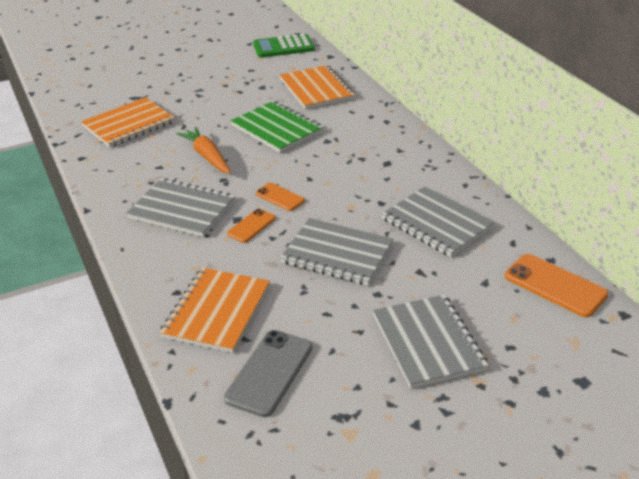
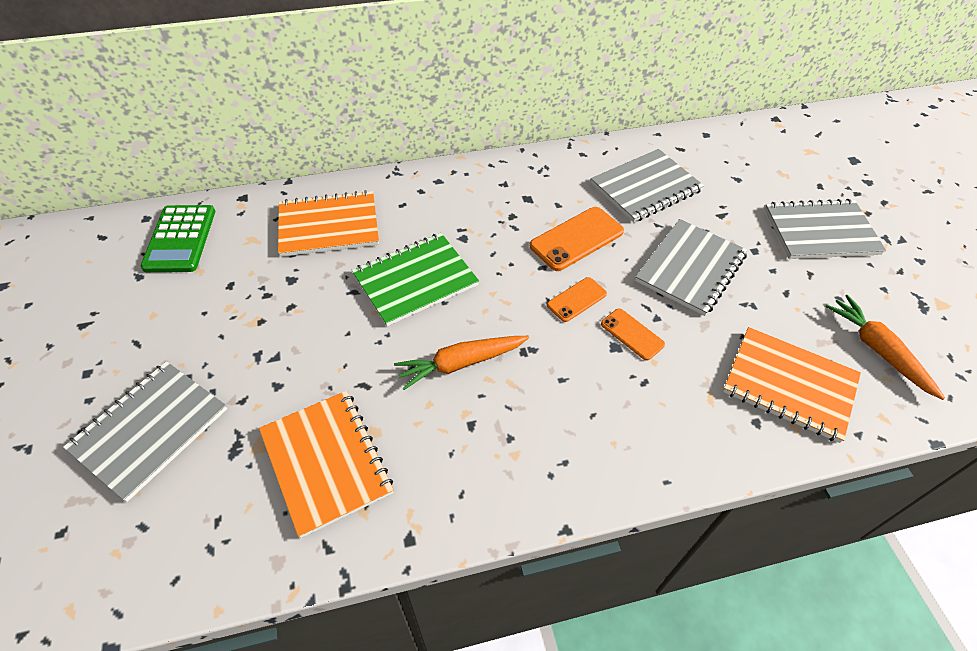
camera: 80 degrees left, 15 degrees up
(182, 209) = (586, 404): grey notebook -> grey notebook (150, 429)
(269, 373) = (878, 350): grey phone -> orange carrot
(555, 285) = (741, 141): orange phone -> orange phone (576, 239)

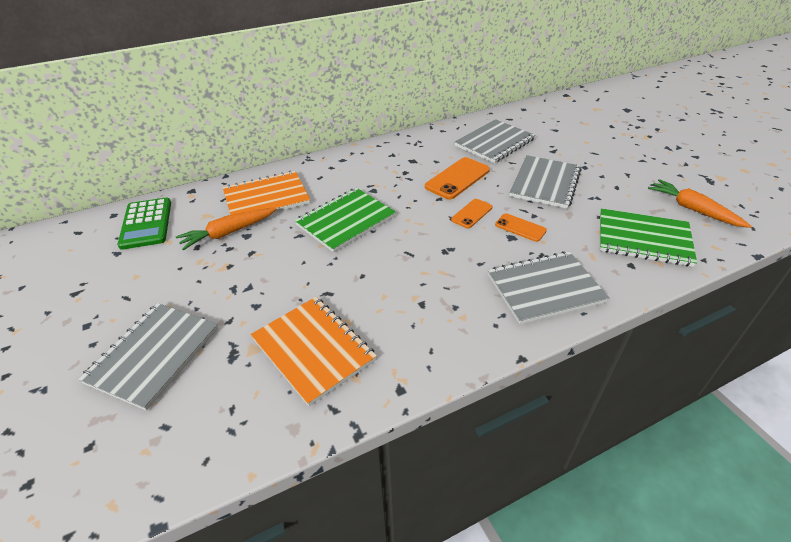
camera: 10 degrees left, 10 degrees down
(460, 363) = (399, 266): orange carrot -> orange carrot (228, 233)
(789, 385) = (643, 239): orange notebook -> green notebook
(820, 231) = (623, 150): grey notebook -> grey notebook (544, 288)

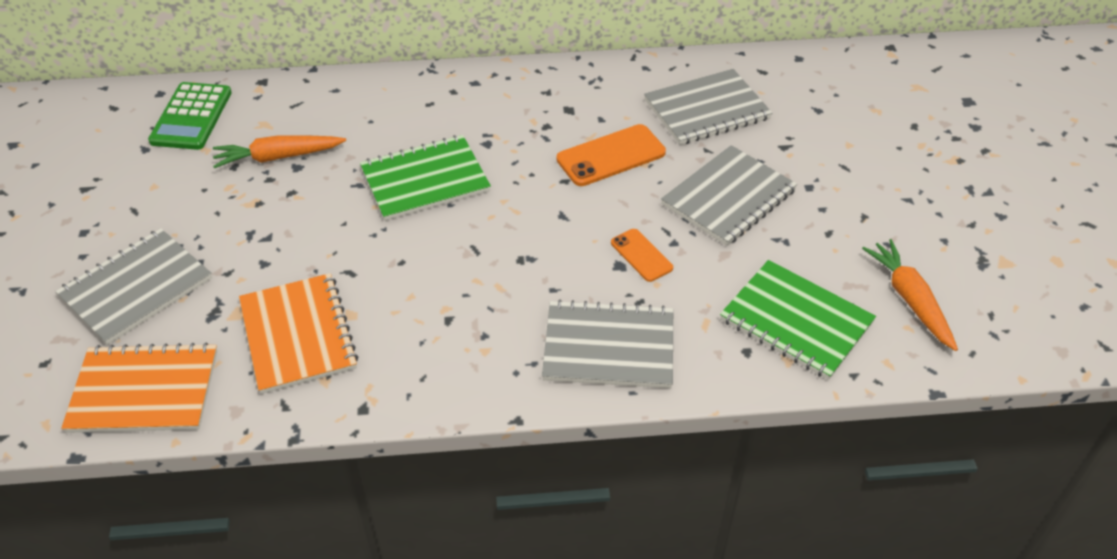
camera: 20 degrees right, 5 degrees up
(266, 198) = (346, 118): orange notebook -> orange notebook (144, 391)
(471, 213) = (592, 216): orange phone -> none

